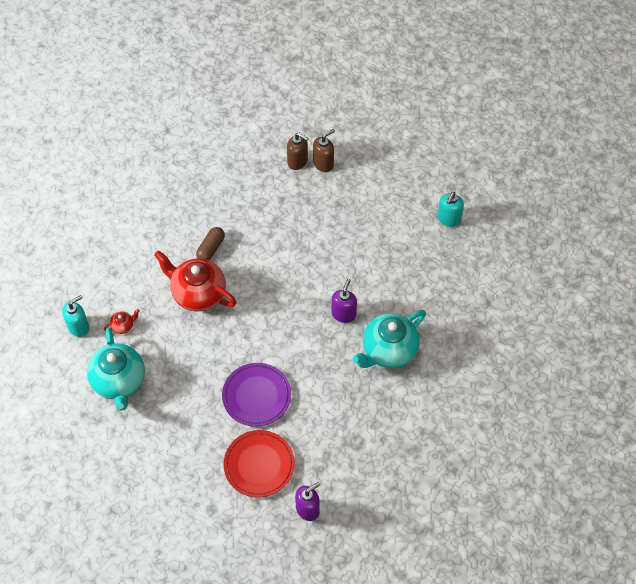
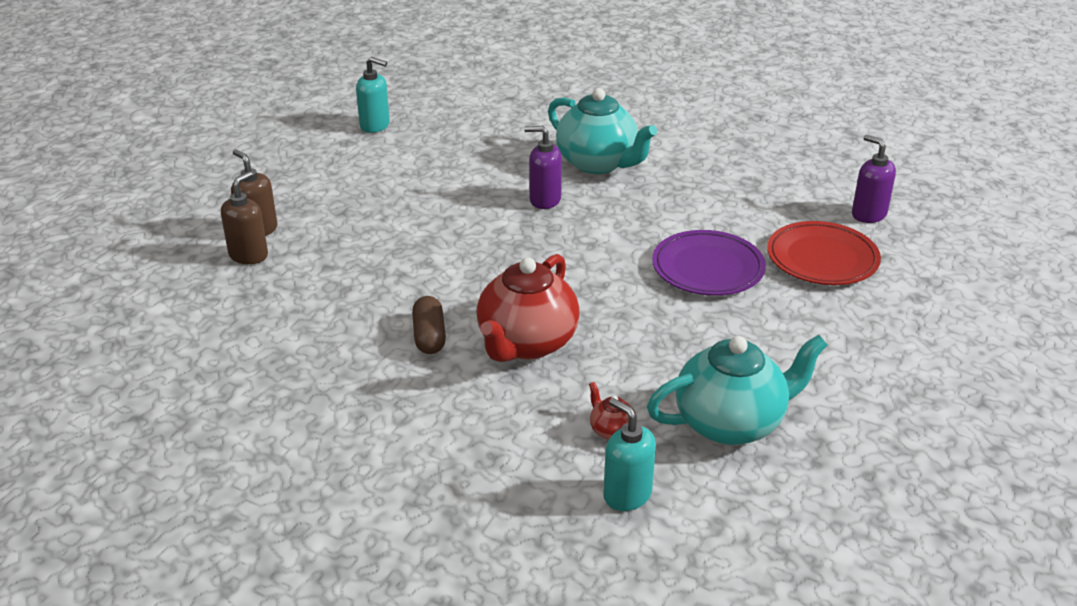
camera: 95 degrees left, 25 degrees down
(211, 248) = (429, 336): brown capsule -> brown capsule turned 60 degrees clockwise

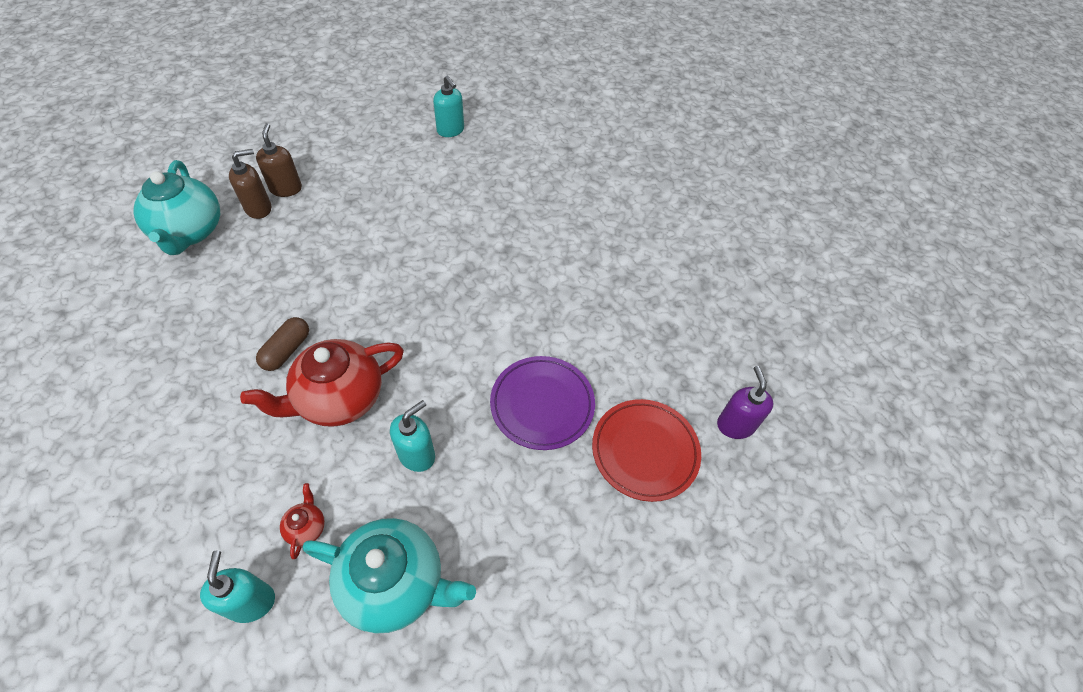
camera: 30 degrees right, 20 degrees up
(544, 200) = (493, 262): purple soap dispenser -> none
(598, 163) = (568, 246): turquoise teapot -> turquoise teapot (190, 232)
(645, 344) = (417, 454): none -> turquoise soap dispenser

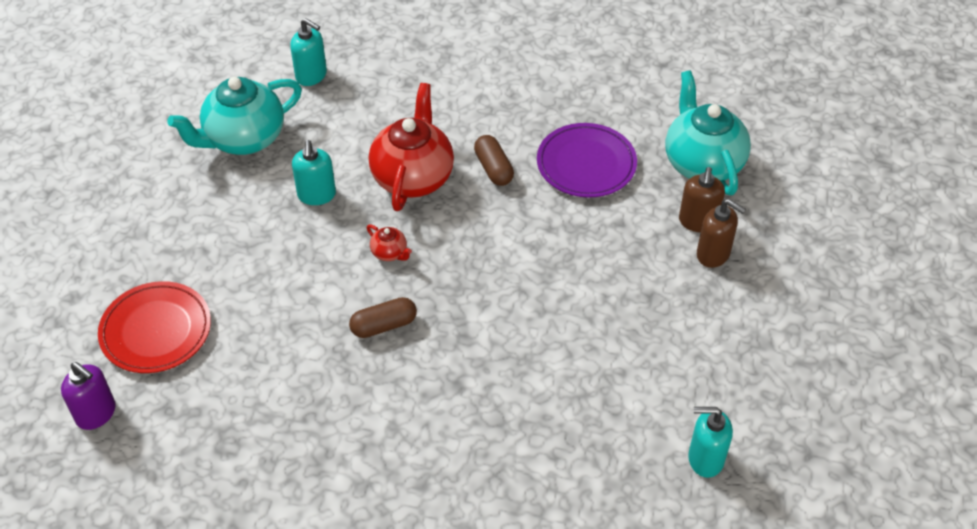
camera: 135 degrees right, 5 degrees down
(190, 232) = (702, 163): turquoise teapot -> turquoise teapot turned 45 degrees clockwise
(306, 527) = (330, 117): red teapot -> red teapot (389, 253)
(501, 315) = (384, 325): none -> brown capsule
(542, 404) = (269, 294): purple plate -> purple plate (586, 164)

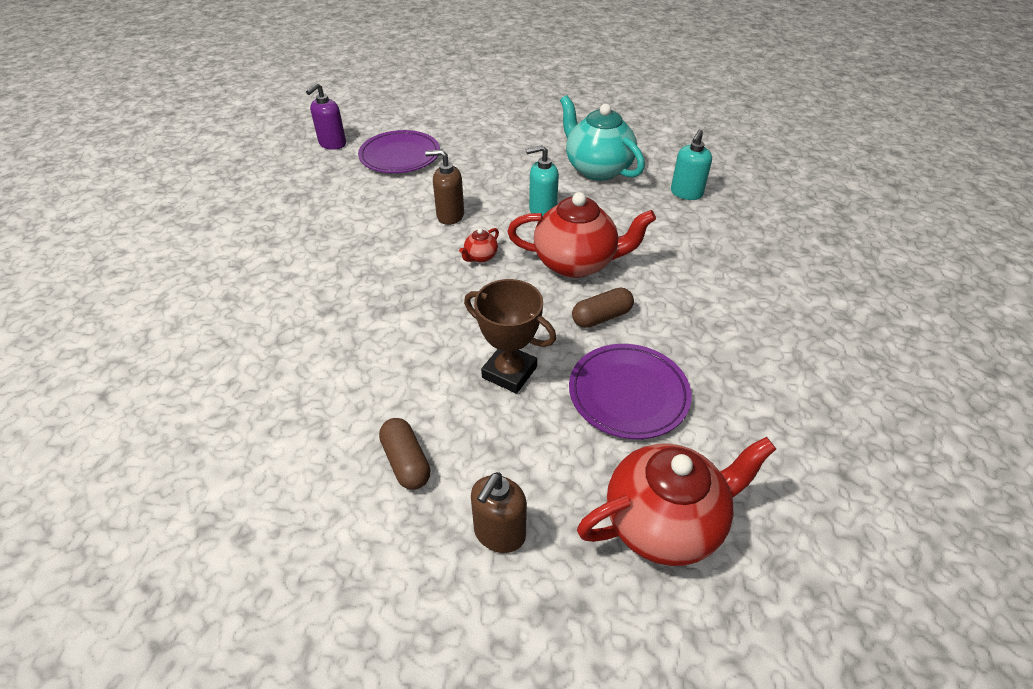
camera: 85 degrees right, 5 degrees down
(156, 331) = (400, 156): red plate -> purple plate
(384, 325) = (398, 260): brown capsule -> brown capsule (406, 462)
(557, 239) = (509, 372): none -> brown trophy
(698, 222) = (554, 515): brown soap dispenser -> brown soap dispenser (450, 215)
(702, 163) = (664, 522): turquoise teapot -> red teapot
(705, 459) = (188, 517): turquoise soap dispenser -> none

